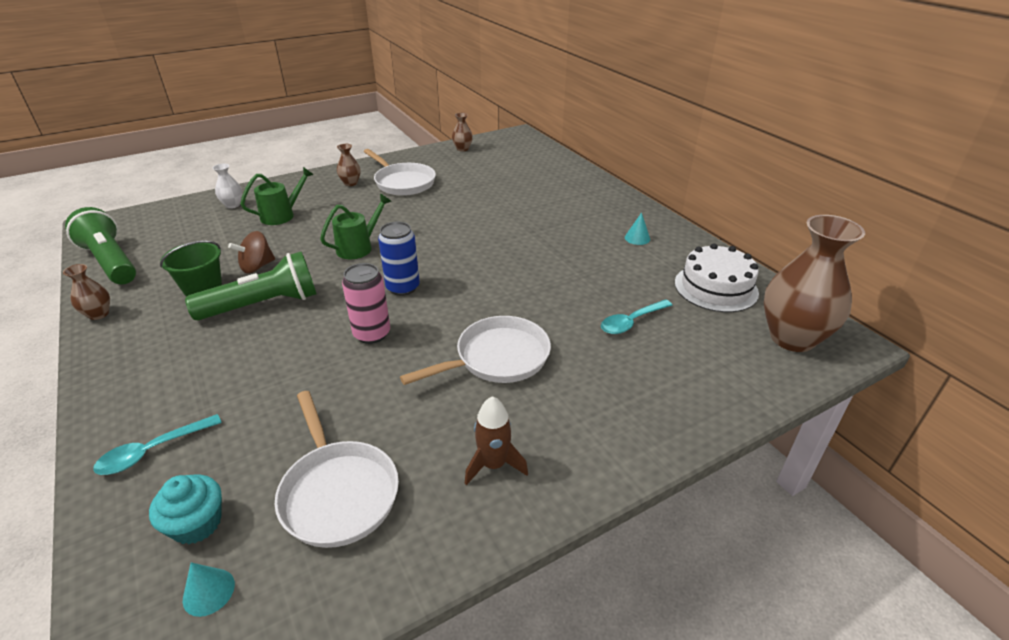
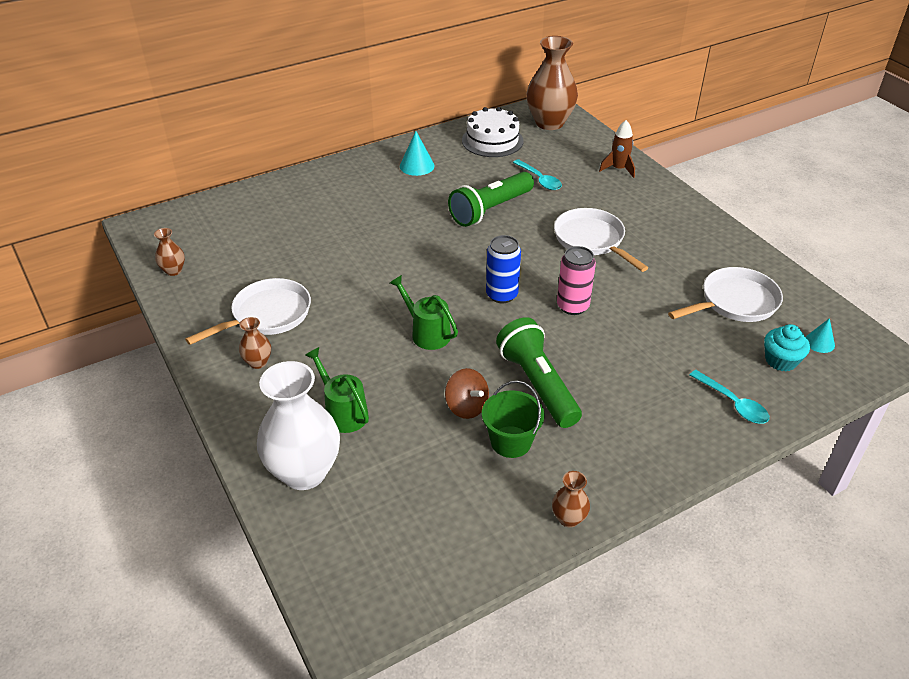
camera: 90 degrees left, 5 degrees up
(111, 262) = (456, 556): green flashlight -> green flashlight (490, 210)
(233, 205) = (304, 472): white vase -> white vase, size x2.23
(493, 465) = (692, 241): brown rocket -> brown rocket (618, 169)
(637, 238) = (417, 166): turquoise cone -> turquoise cone, size x1.54

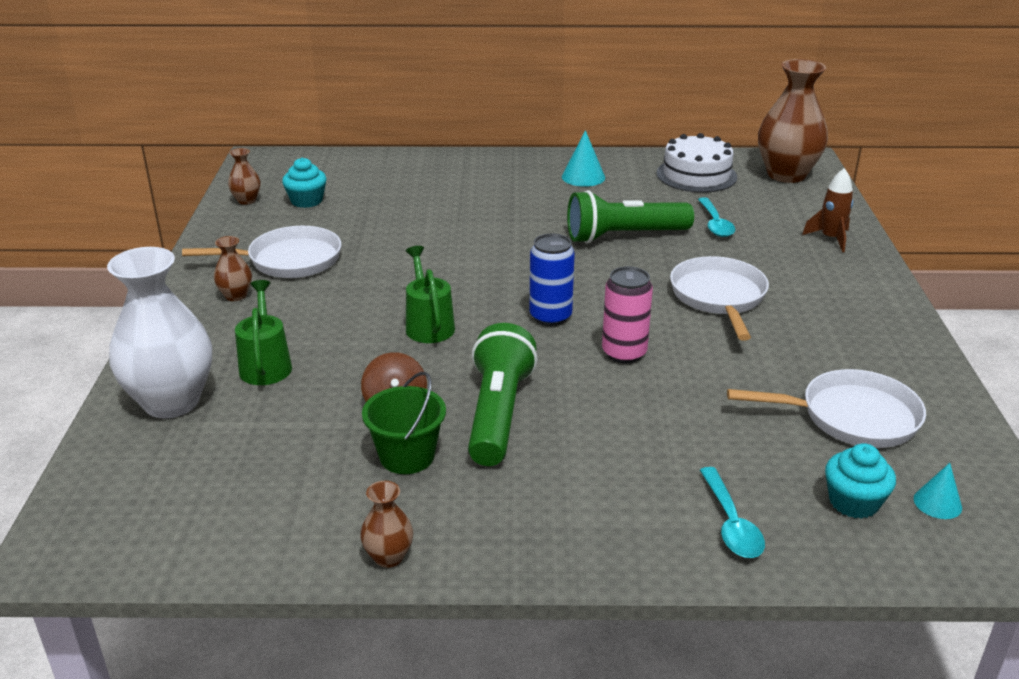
camera: 30 degrees right, 10 degrees down
(225, 254) = (306, 201): none -> turquoise cupcake

